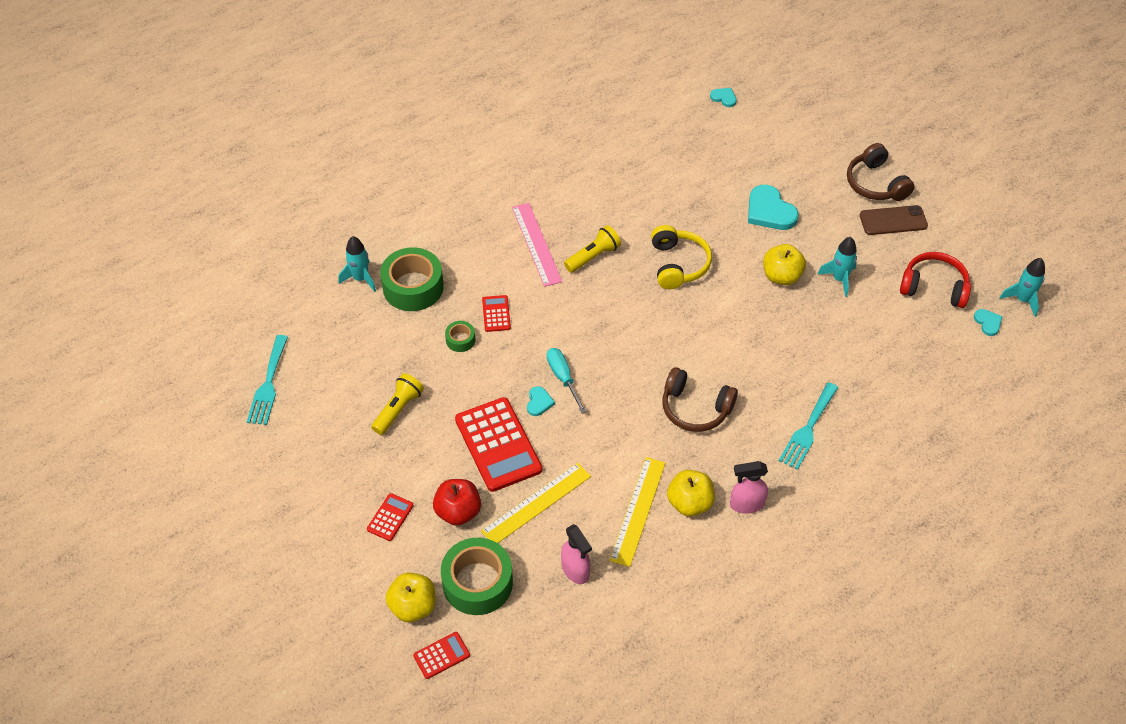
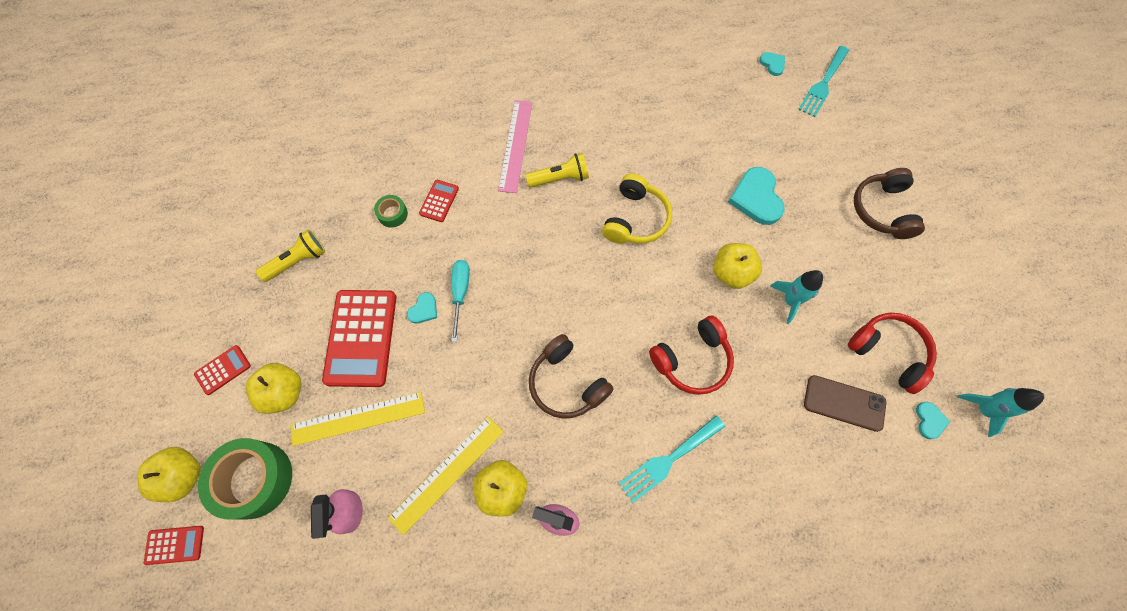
camera: 25 degrees right, 15 degrees up
(268, 384) = (208, 189): turquoise fork -> turquoise fork (823, 84)
(360, 278) = (345, 119): turquoise rocket -> none
(413, 287) = (383, 145): green tape -> none
(458, 512) = (284, 393): red apple -> yellow apple
(786, 352) = (692, 360): none -> red headphones
(893, 220) = (880, 258): brown phone -> brown phone (844, 403)

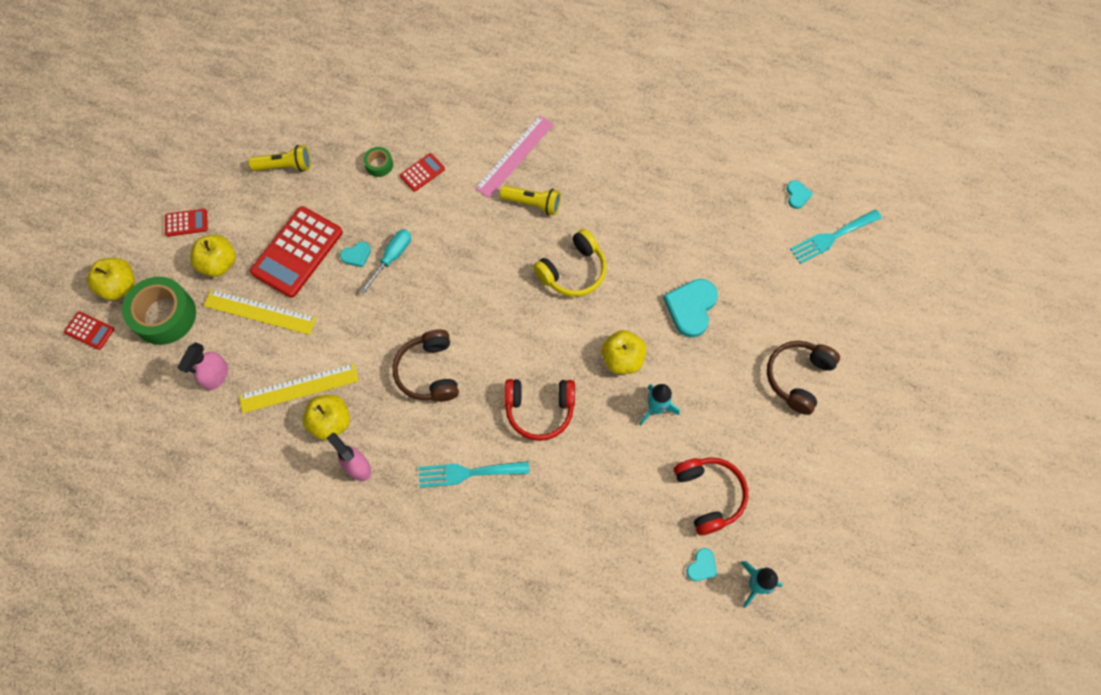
camera: 30 degrees right, 0 degrees up
(844, 403) = (640, 512): brown phone -> none

